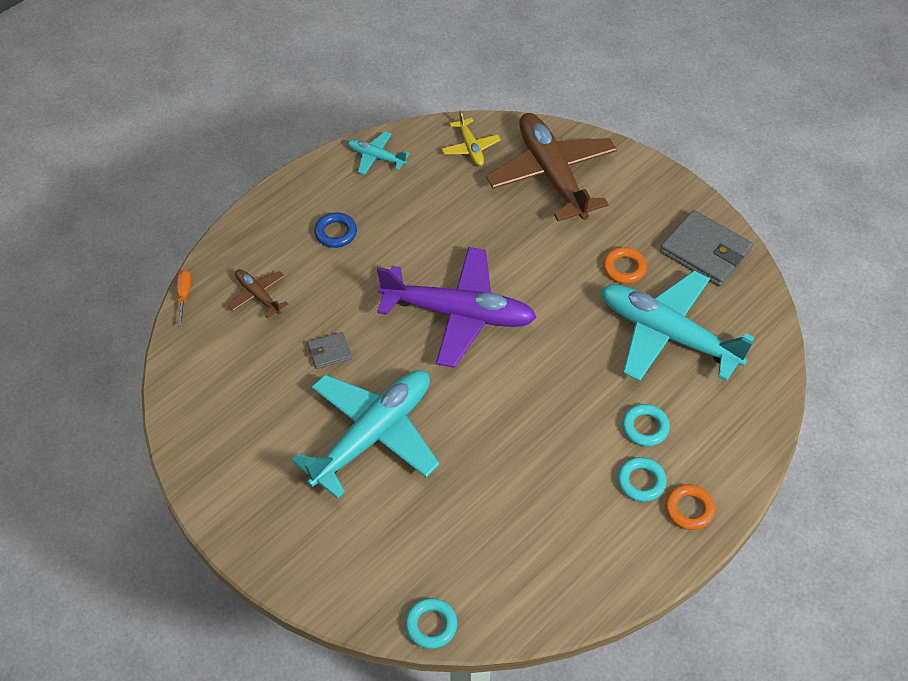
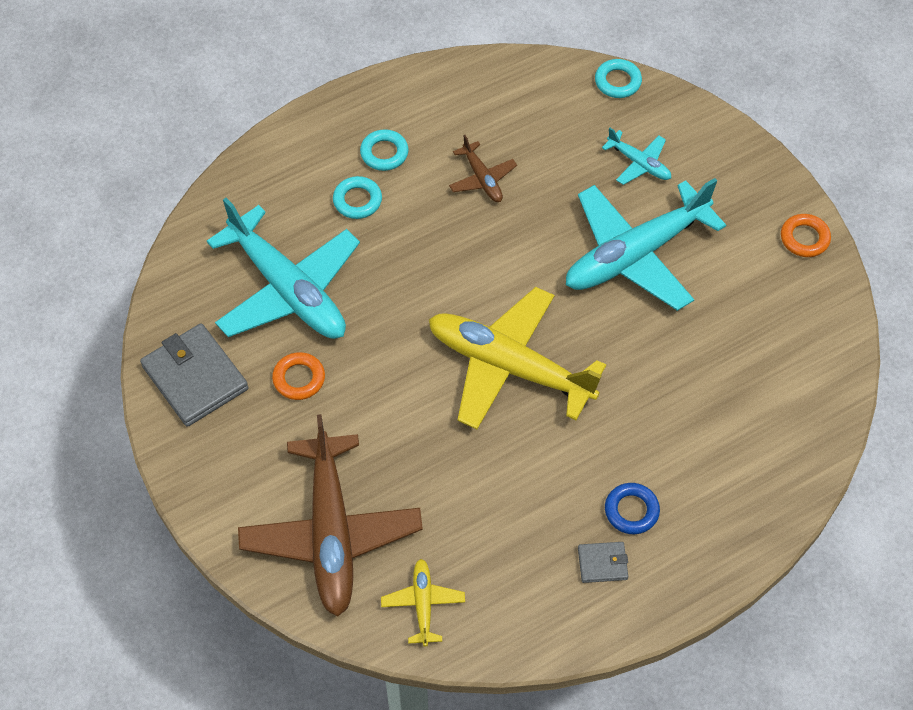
camera: 165 degrees left, 5 degrees up
(184, 296) = (829, 465): orange screwdriver -> none
(258, 295) = (739, 444): brown plane -> brown plane (482, 179)
(329, 352) = (665, 354): grey wallet -> grey wallet (602, 563)
(376, 157) = (555, 620): turquoise plane -> turquoise plane (639, 163)
(459, 314) = (509, 366): purple plane -> yellow plane
(689, 509) = (350, 120): orange ring -> orange ring (804, 238)

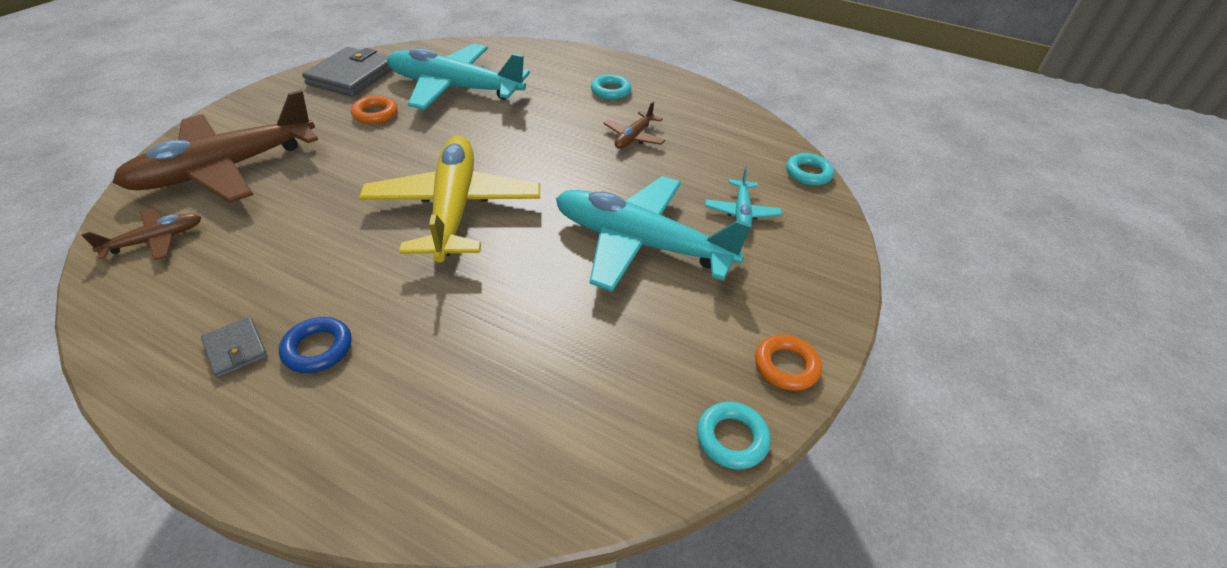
camera: 55 degrees right, 15 degrees down
(288, 289) = (454, 88): turquoise plane -> turquoise plane turned 90 degrees clockwise
(357, 200) = (558, 92): turquoise ring -> turquoise ring (731, 438)
(423, 604) = (155, 240): yellow plane -> brown plane

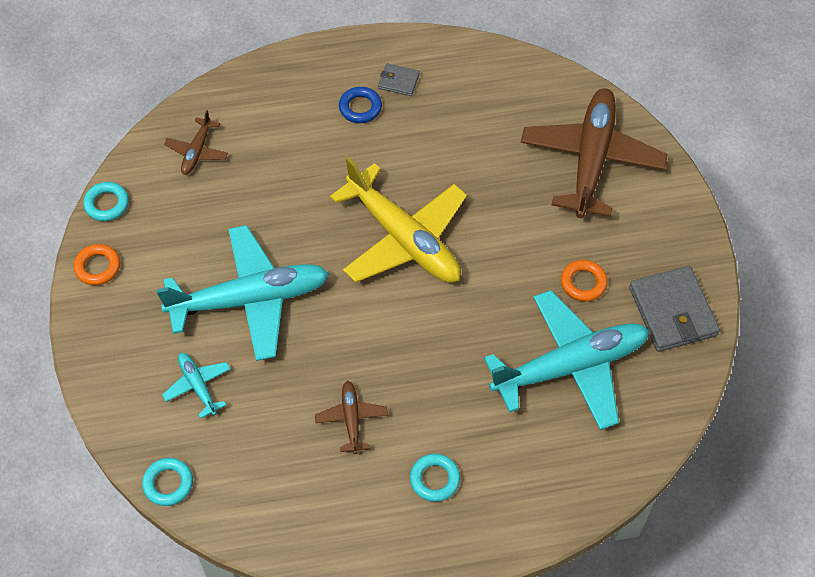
camera: 145 degrees right, 15 degrees up
(155, 240) = (538, 94): brown plane -> brown plane (197, 151)

